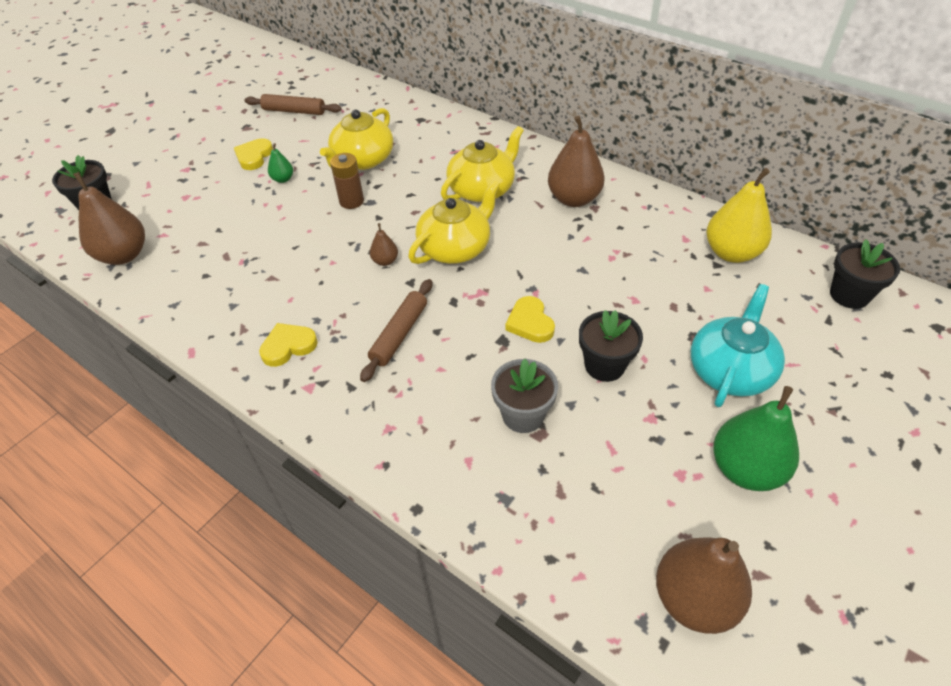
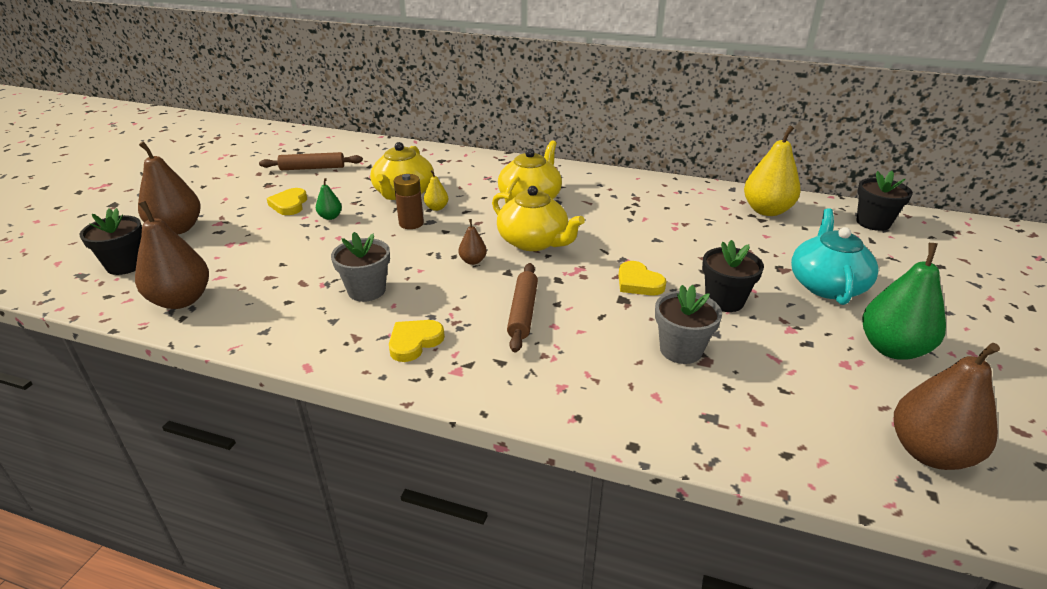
camera: 20 degrees left, 15 degrees down
(275, 277) = (366, 290): none -> grey flower pot
(384, 185) = (436, 208): none -> yellow pear
(455, 248) = (533, 242): yellow teapot -> yellow teapot turned 105 degrees clockwise
(574, 199) = (614, 195): brown pear -> brown pear (177, 229)

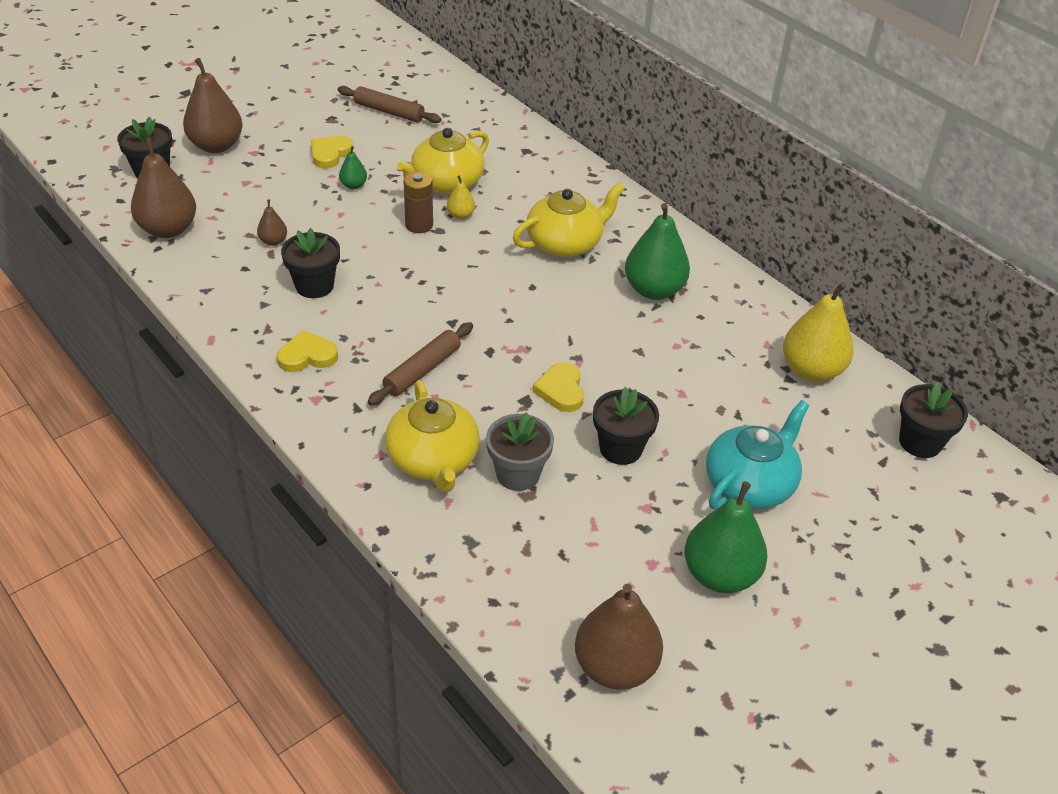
camera: 30 degrees right, 10 degrees up
(366, 290) = (314, 286): grey flower pot -> black flower pot
(473, 261) = (433, 295): brown pear -> brown pear (273, 241)
(533, 242) = (512, 298): yellow teapot -> yellow teapot (433, 460)
(620, 204) = (653, 290): none -> green pear

